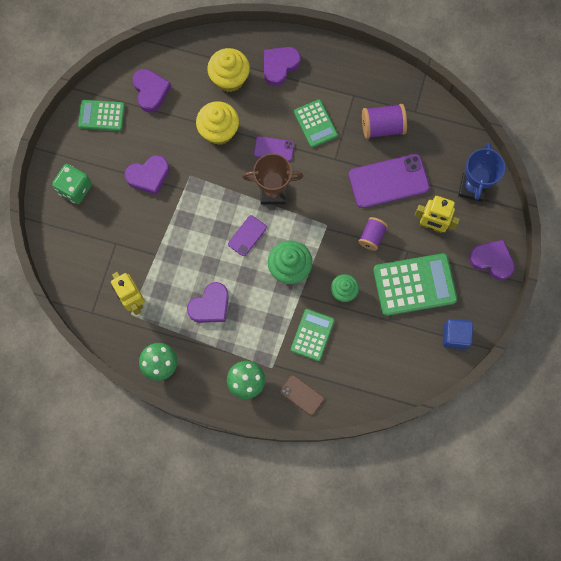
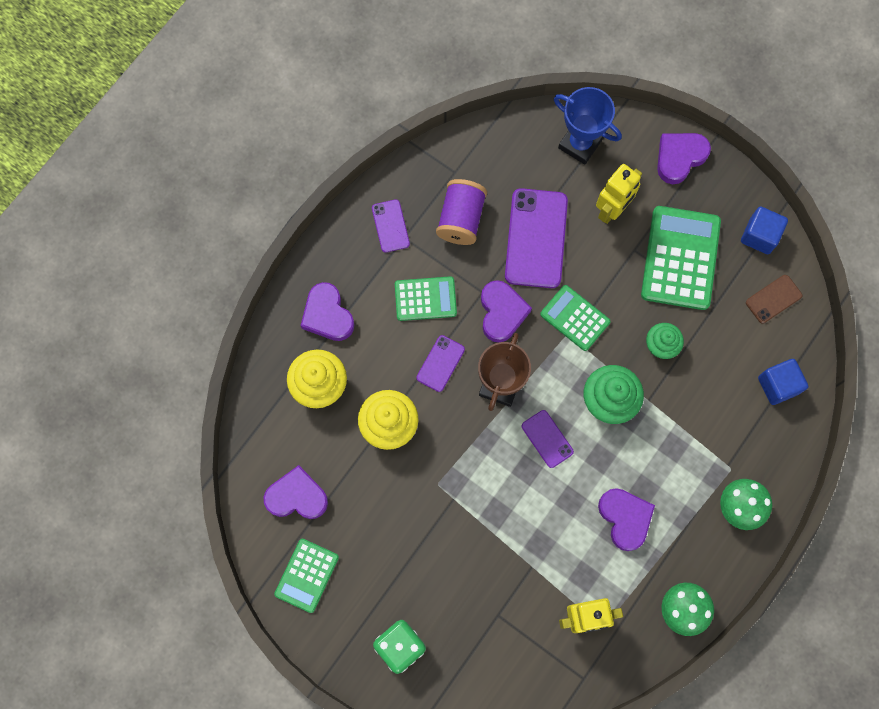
camera: 70 degrees left, 0 degrees up
(148, 176) = (418, 539): purple heart -> purple heart (502, 312)
(302, 395) = (777, 444): brown phone -> brown phone (773, 299)
(312, 335) = (704, 404): green calculator -> green calculator (575, 318)
(346, 383) = (778, 385): none -> blue cube
(358, 83) = (390, 226): none -> purple phone
(372, 236) = (601, 285): purple spool -> none

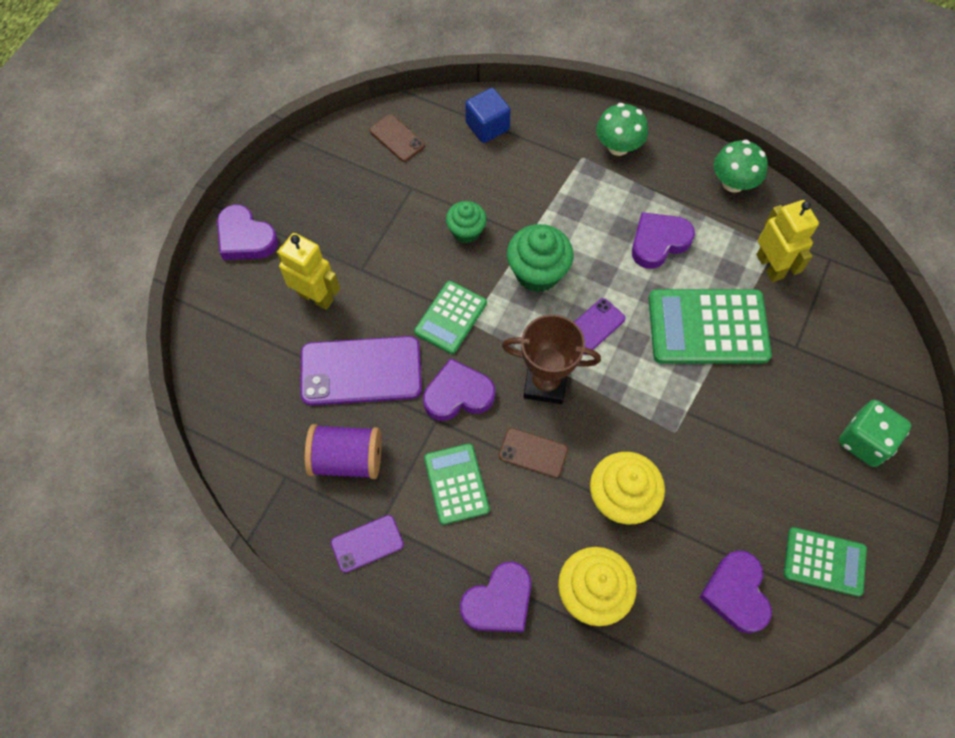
camera: 100 degrees left, 10 degrees down
(440, 363) = (533, 452): purple phone -> brown phone
(580, 144) = (236, 341): blue trophy -> none
(680, 258) = (364, 224): green calculator -> green calculator (708, 327)
(759, 236) = (329, 156): blue cube -> none

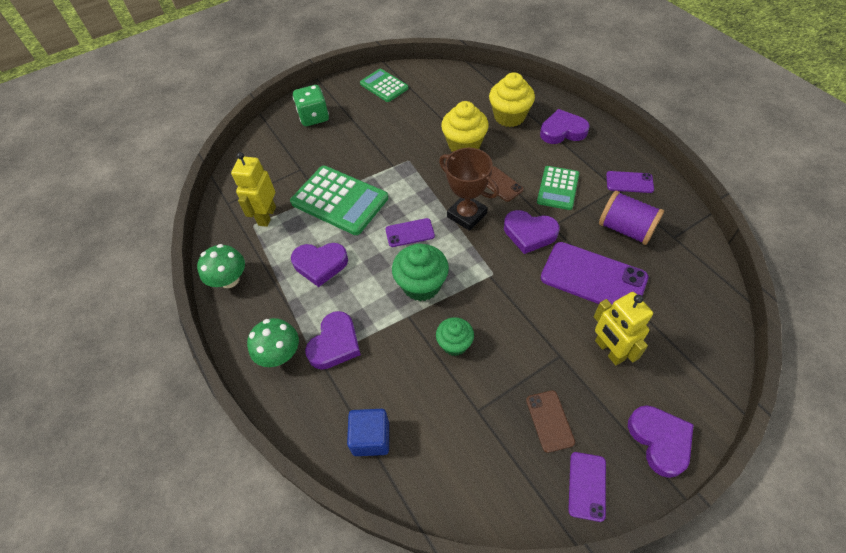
camera: 145 degrees left, 10 degrees down
(296, 176) = (587, 486): none -> purple phone
(397, 138) = (463, 475): brown phone -> brown phone (549, 421)
(451, 317) = (506, 284): green calculator -> none
(736, 593) = (437, 91): purple heart -> purple heart (335, 344)

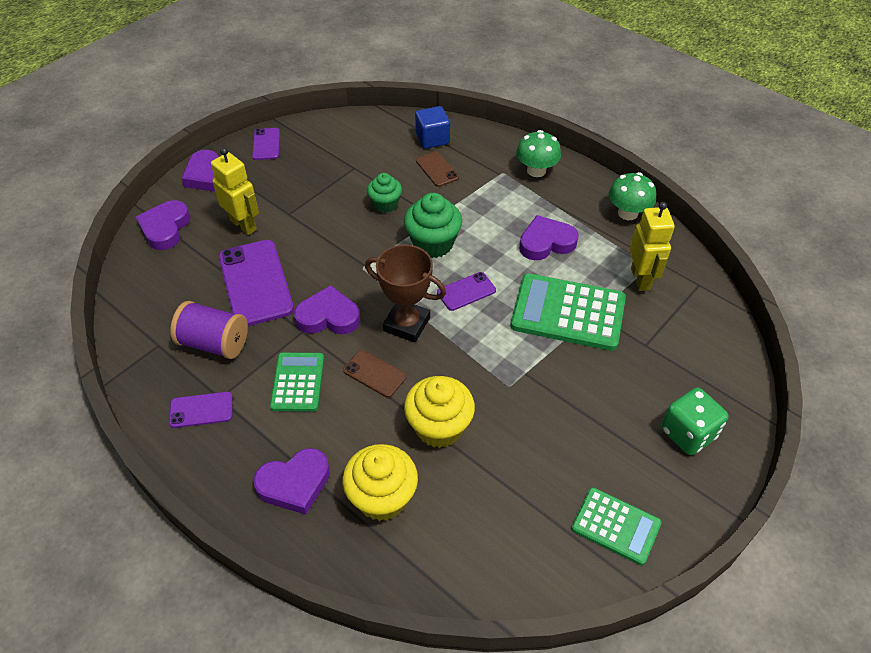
camera: 160 degrees right, 5 degrees down
(335, 344) = (492, 185): purple heart -> purple heart (165, 228)
(549, 421) = (295, 172): brown phone -> brown phone (437, 169)
(593, 278) = (255, 283): purple phone -> purple phone turned 60 degrees clockwise

